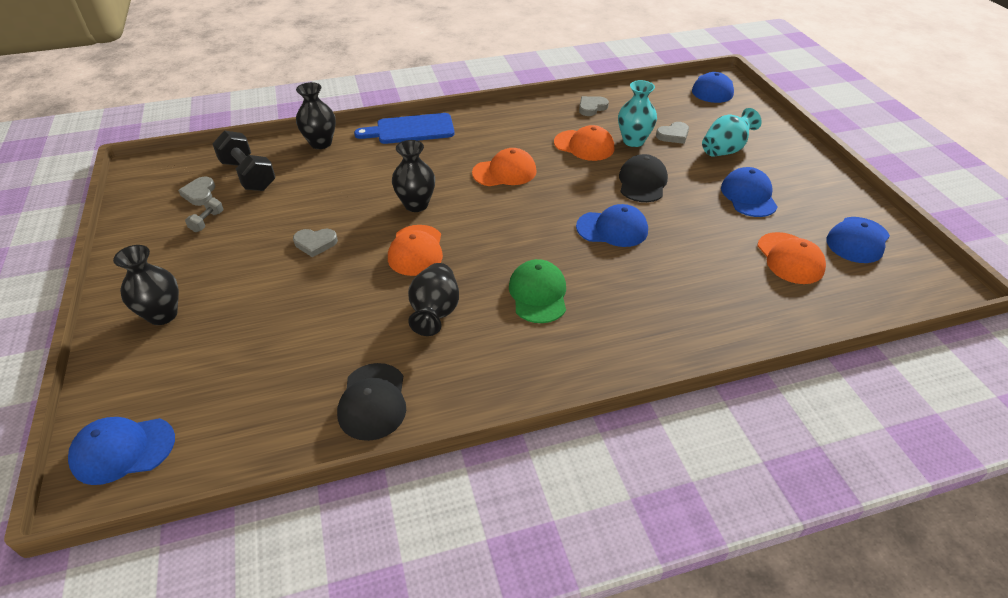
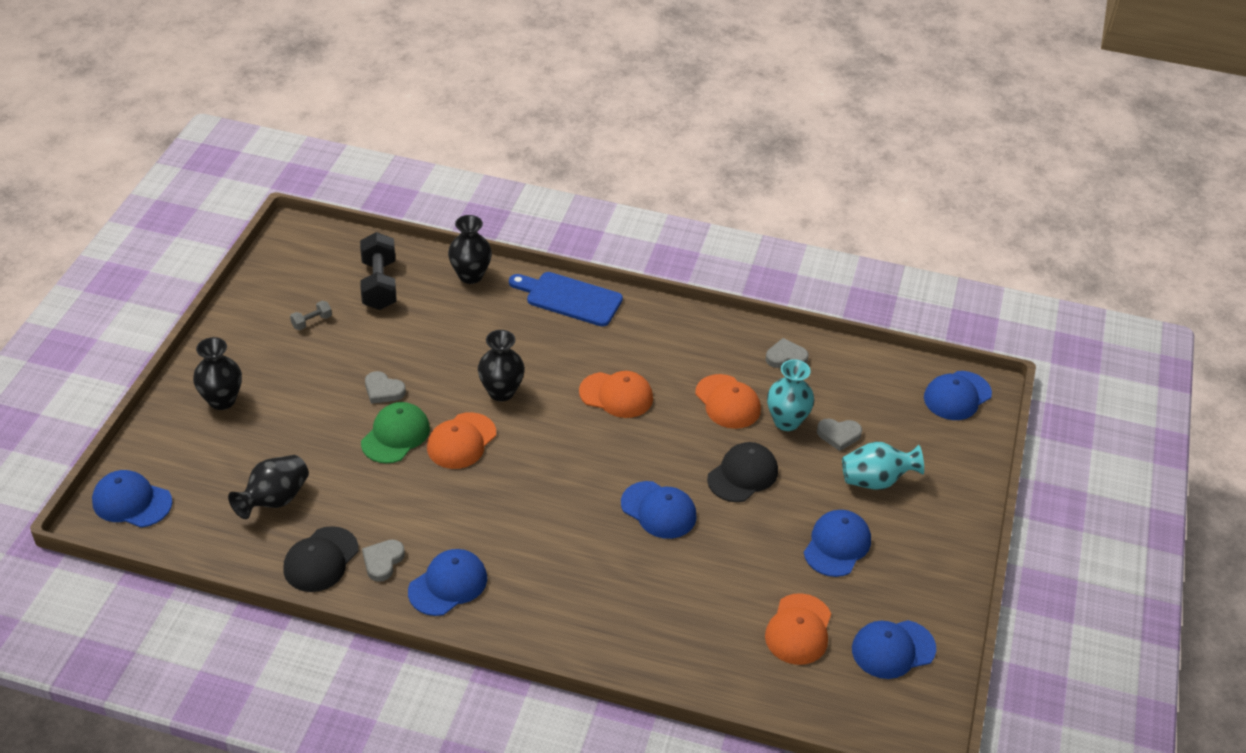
camera: 30 degrees right, 0 degrees up
(200, 193) = (325, 286): grey heart -> grey heart (383, 561)
(435, 313) = (427, 510): black vase -> black vase (274, 500)
(508, 362) = (448, 584): none -> blue cap
(538, 294) = (528, 539): green cap -> green cap (395, 435)

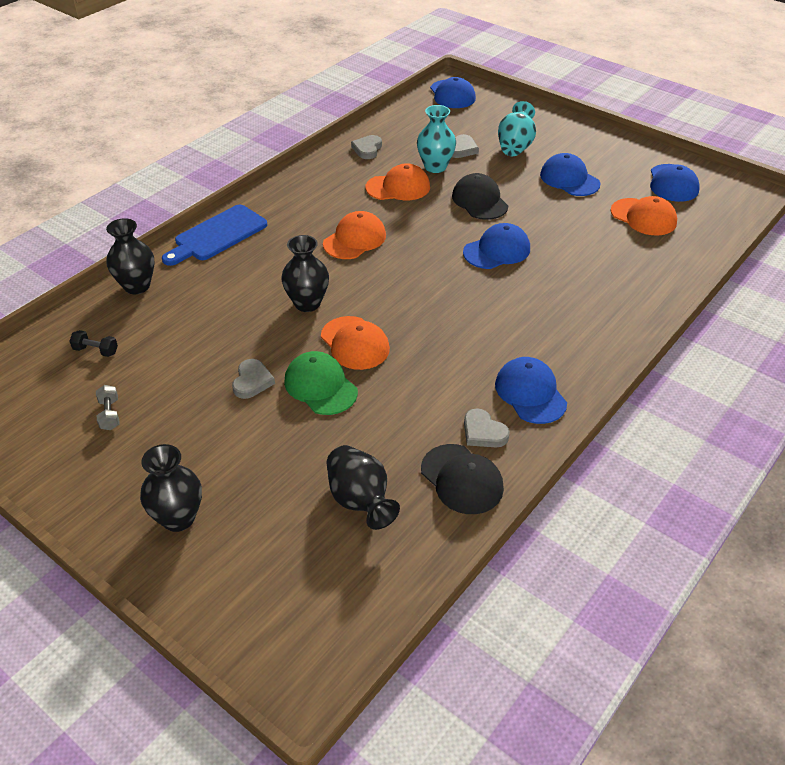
camera: 65 degrees left, 0 degrees up
(132, 502) = (293, 641): blue cap -> none
(379, 285) = (96, 351): black dumbbell -> black dumbbell, size x0.47
(383, 390) = (252, 381): grey heart -> grey heart turned 45 degrees counterclockwise

